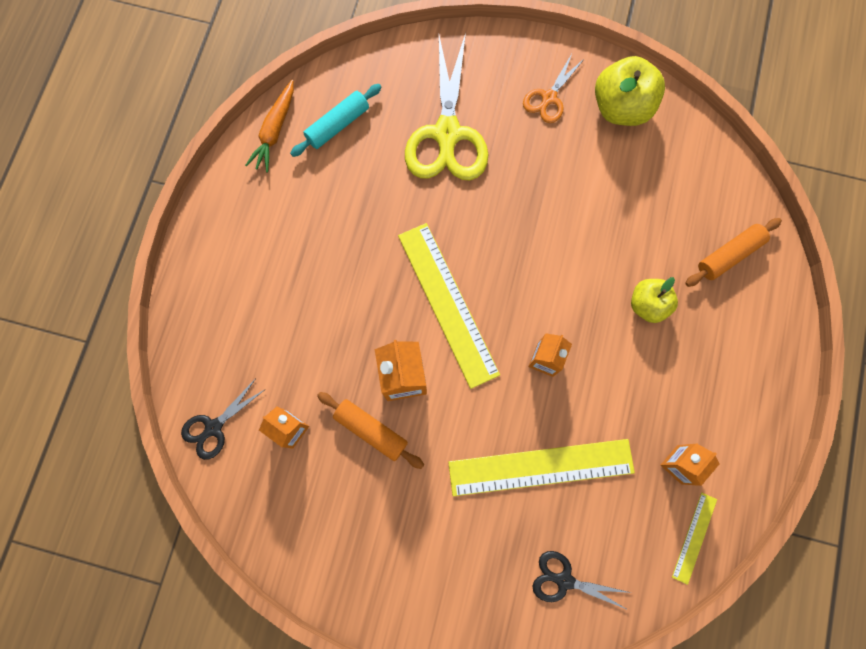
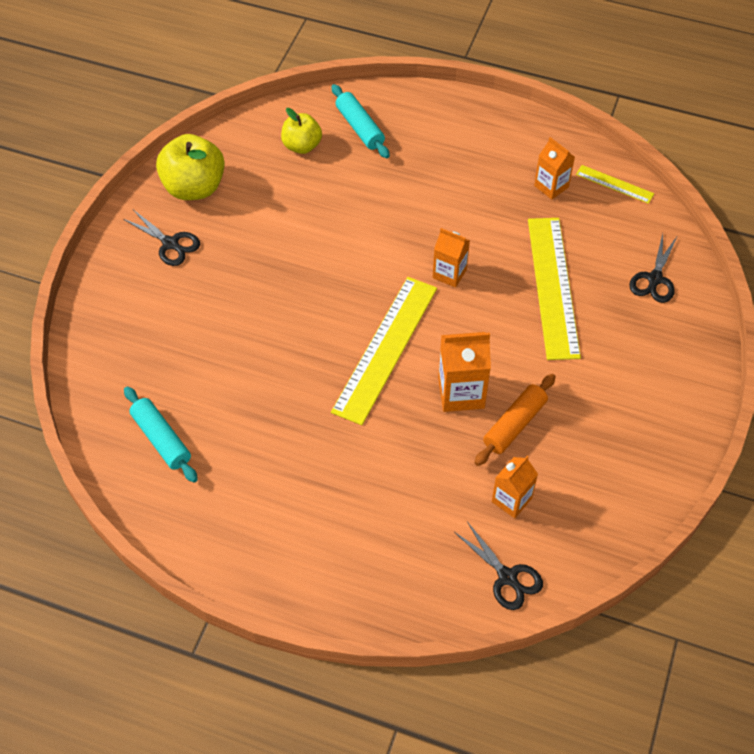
camera: 85 degrees left, 20 degrees down
(275, 131) = (156, 505): orange carrot -> none
(447, 134) = (194, 335): yellow scissors -> none
(448, 303) = (385, 348): yellow ruler -> yellow ruler turned 45 degrees counterclockwise
(548, 98) = (171, 244): orange scissors -> black scissors
(647, 305) = (401, 191): yellow apple -> yellow apple (302, 146)
(728, 255) = (360, 128): orange rolling pin -> turquoise rolling pin

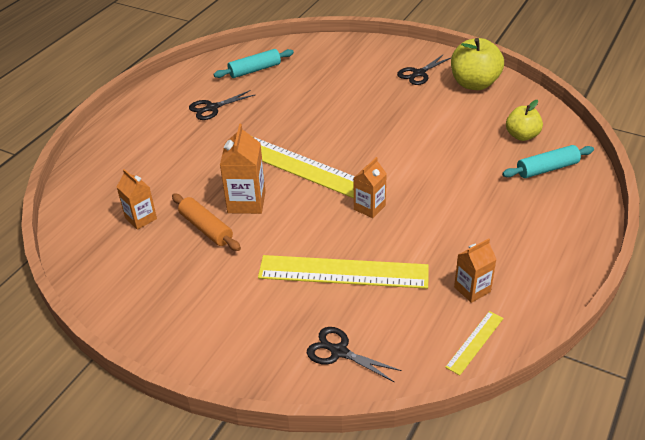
camera: 100 degrees right, 15 degrees down
(508, 577) = (81, 209): black scissors -> black scissors (212, 108)

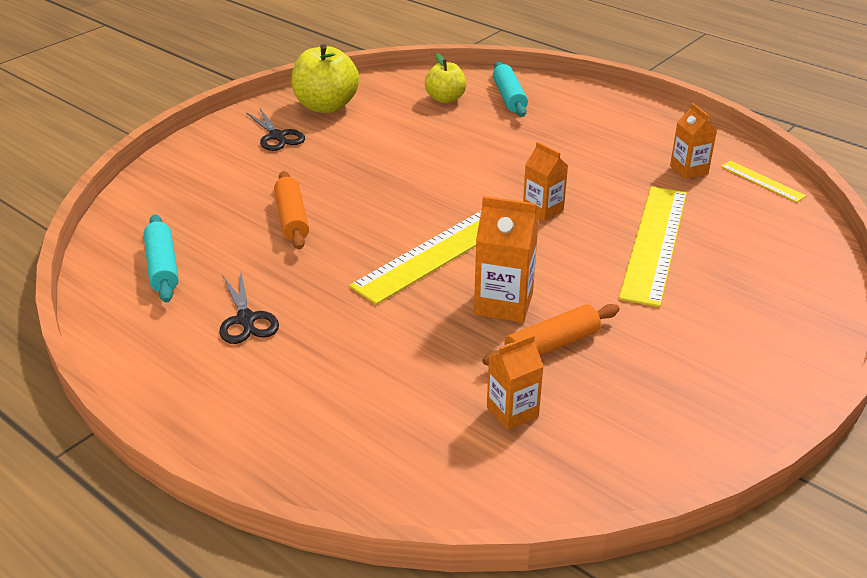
camera: 80 degrees left, 5 degrees down
(318, 101) = (292, 219): none -> orange rolling pin
(338, 351) = (780, 262): black scissors -> none

